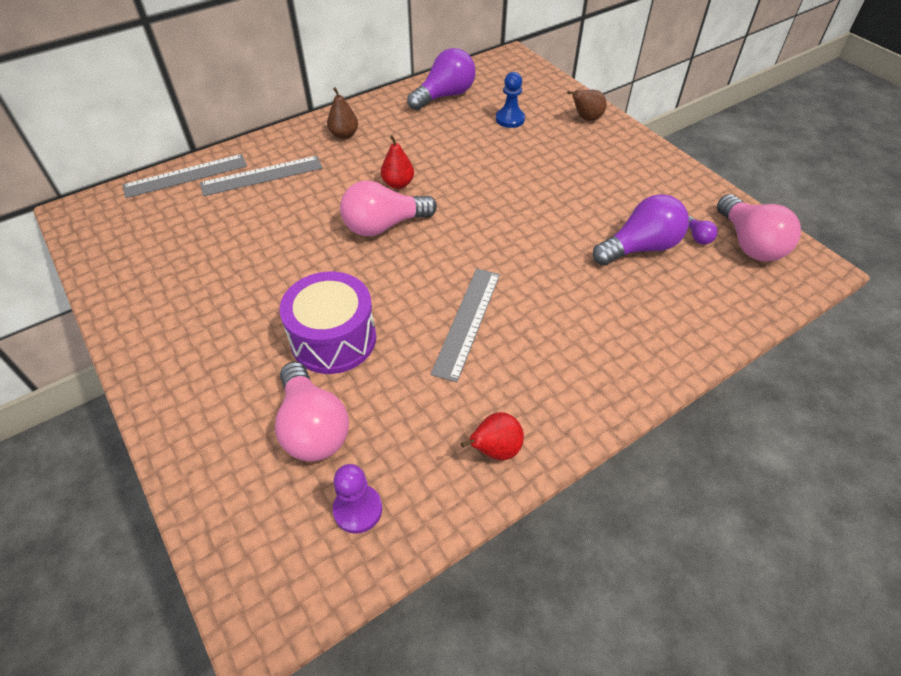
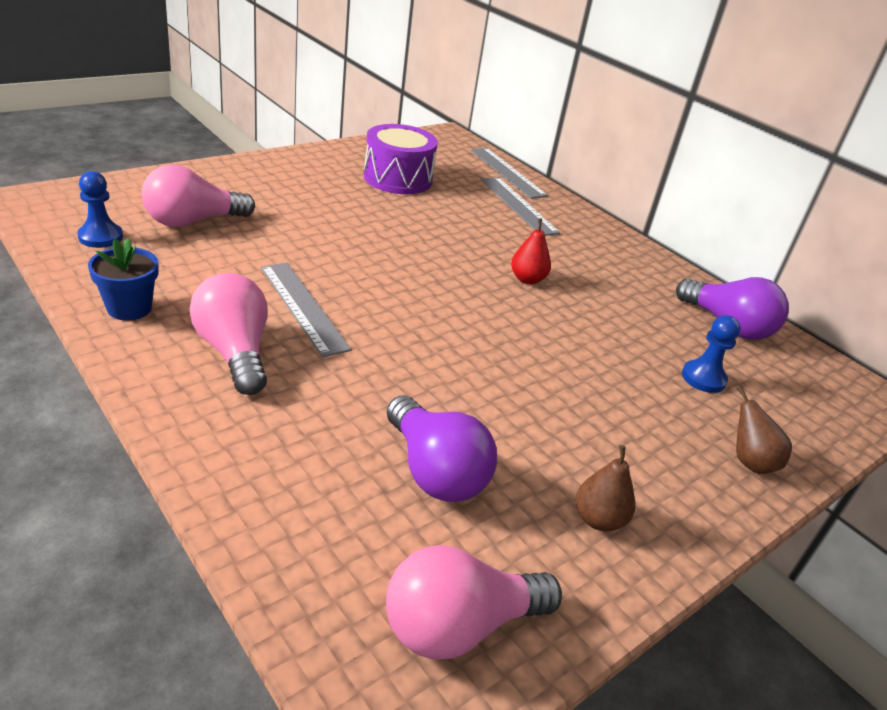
camera: 80 degrees right, 15 degrees down
(333, 339) = (291, 233): purple drum -> purple drum (397, 178)
(344, 135) = (605, 250): brown pear -> brown pear (598, 519)
(358, 509) = (100, 237): purple pawn -> blue pawn
(384, 225) = (453, 267): pink light bulb -> pink light bulb (234, 352)
(467, 322) = (303, 307): grey ruler -> grey ruler turned 45 degrees clockwise
(495, 450) = (129, 308): red pear -> blue flower pot
(697, 237) = (468, 549): purple light bulb -> none

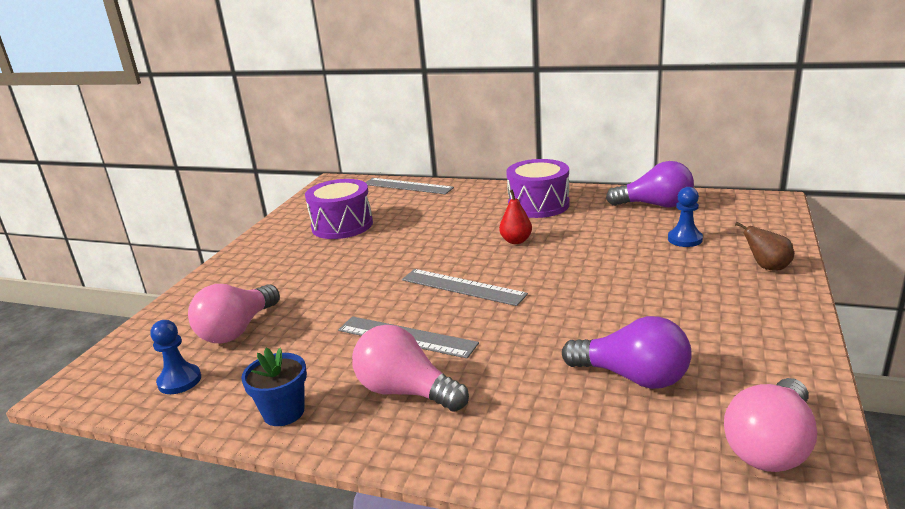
camera: 25 degrees left, 10 degrees down
(518, 205) = (444, 202): grey ruler -> grey ruler (462, 287)
(598, 519) = (747, 343): brown pear -> none
(603, 257) = (538, 205): none -> purple drum

